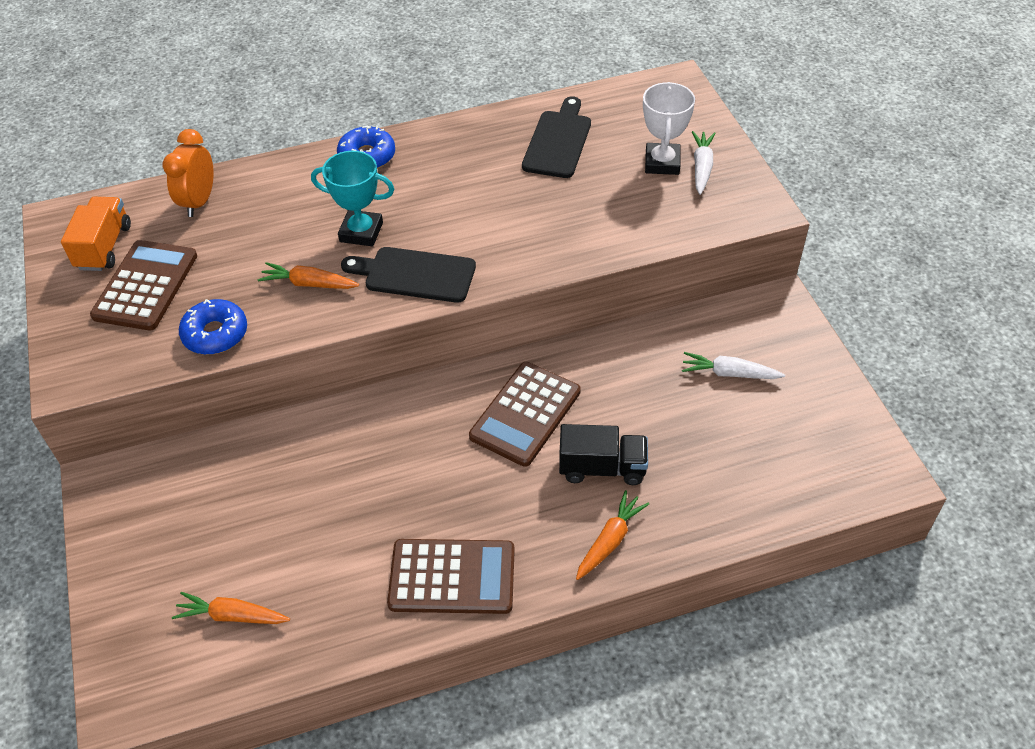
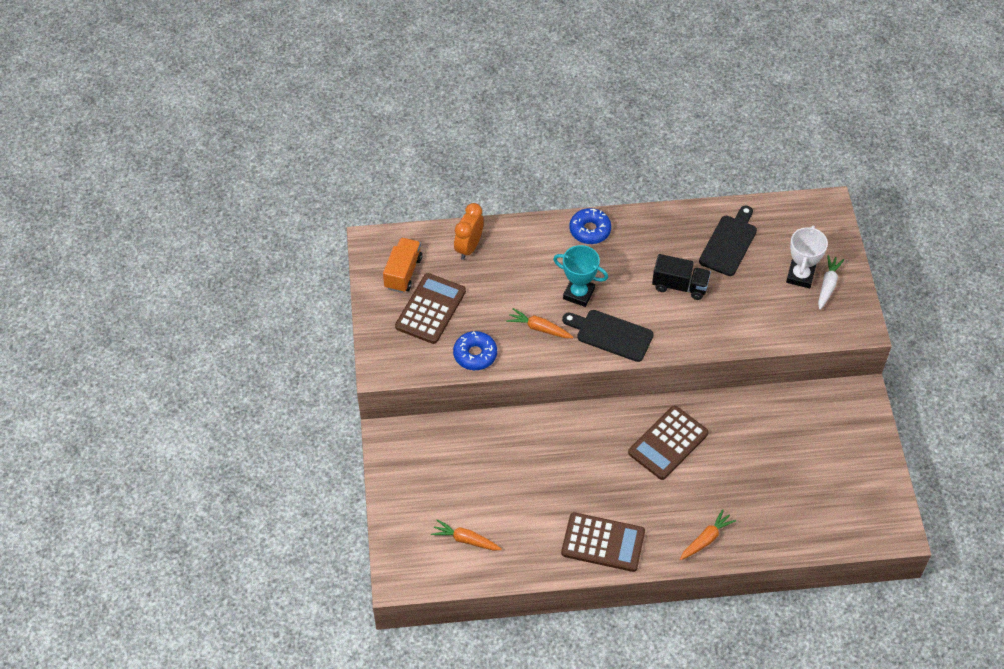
camera: 10 degrees right, 5 degrees up
(602, 468) = (711, 490): black truck -> black truck (679, 286)
(729, 373) = (812, 440): white carrot -> none

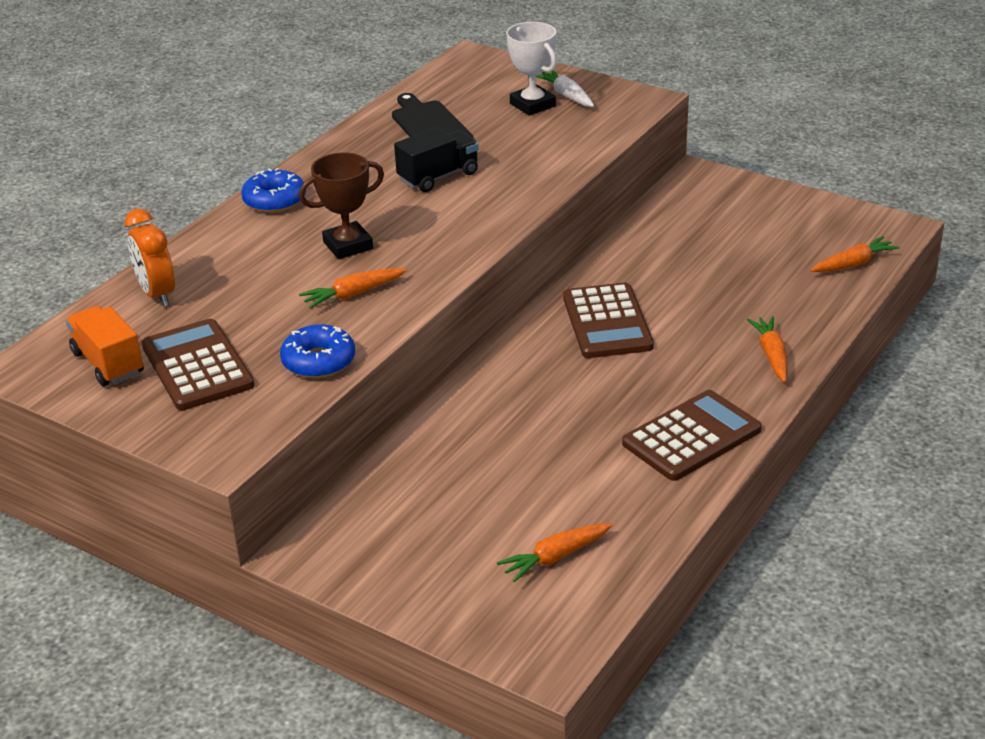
camera: 50 degrees left, 20 degrees down
(578, 294) = (348, 245): turquoise trophy -> brown trophy
(611, 334) = (437, 248): black cutting board -> none
(836, 530) = (853, 264): none -> orange carrot

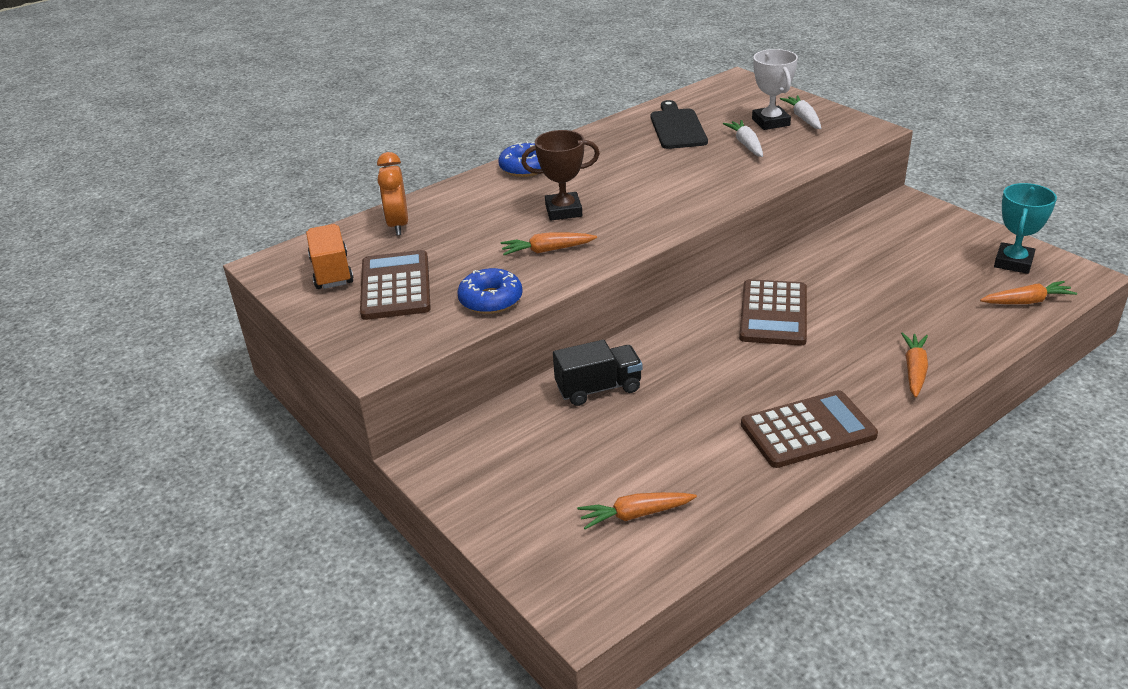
camera: 20 degrees right, 0 degrees up
(438, 177) = (664, 168): black truck -> black truck (598, 388)
(517, 136) = (746, 144): none -> white carrot
(827, 224) = (1013, 262): none -> turquoise trophy

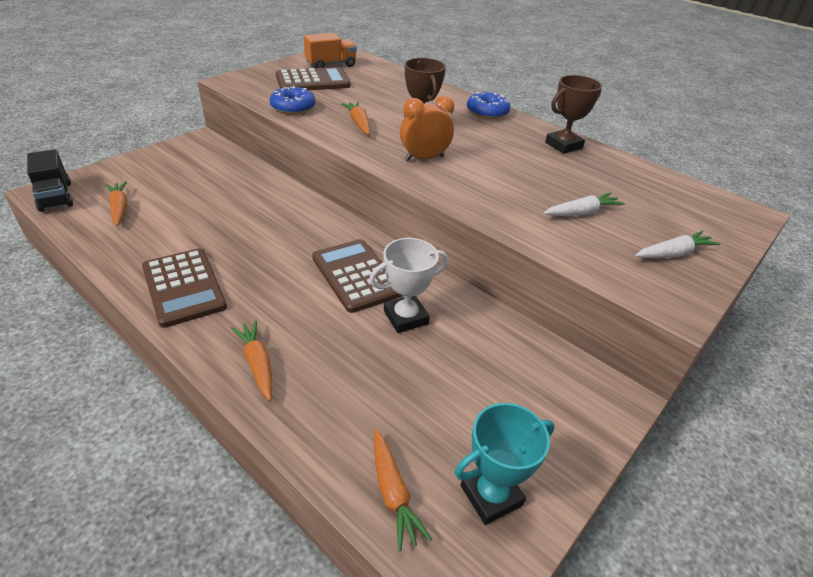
camera: 75 degrees right, 5 degrees up
(398, 225) = (390, 77): orange clock -> orange clock (424, 158)
(598, 388) = (258, 192): black truck -> black truck (56, 197)
(613, 136) = (563, 145): none -> brown trophy
(677, 127) = (599, 175): black cutting board -> none
(770, 122) = (647, 230): white trophy -> white trophy (405, 317)
(773, 313) = (356, 275): brown calculator -> brown calculator turned 60 degrees clockwise
(914, 370) = (257, 363): orange carrot -> orange carrot turned 120 degrees counterclockwise
(1013, 262) = (491, 495): turquoise trophy -> turquoise trophy turned 45 degrees counterclockwise

